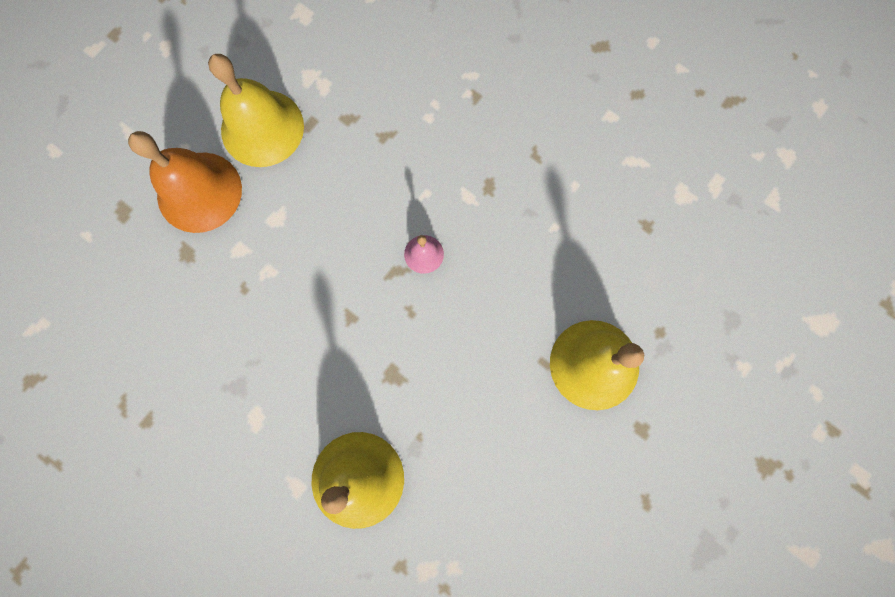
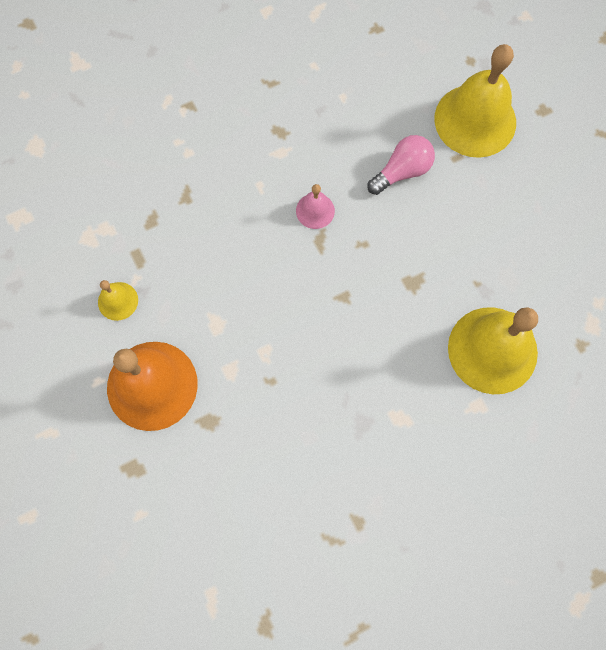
camera: 65 degrees left, 5 degrees down
(262, 128) = (118, 301): yellow bell -> yellow bell, size x0.46
(503, 316) = (402, 171): none -> pink light bulb

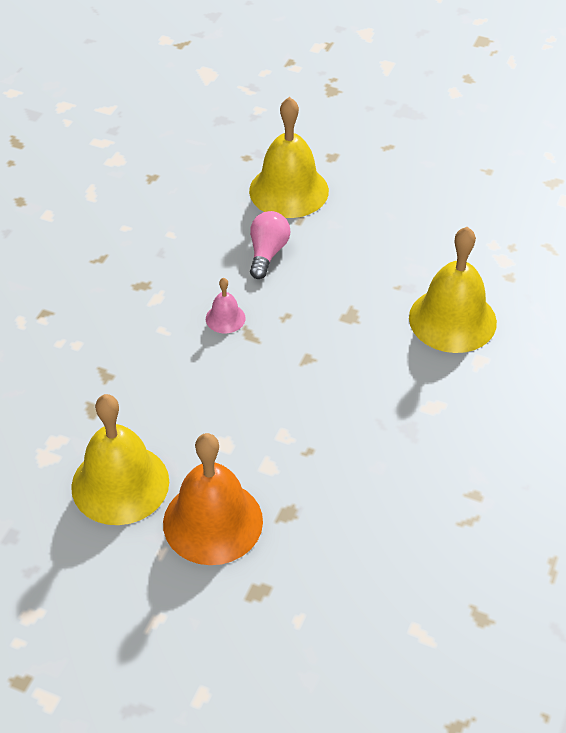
camera: 40 degrees left, 25 degrees down
(118, 301) = (120, 484): yellow bell -> yellow bell, size x2.18

